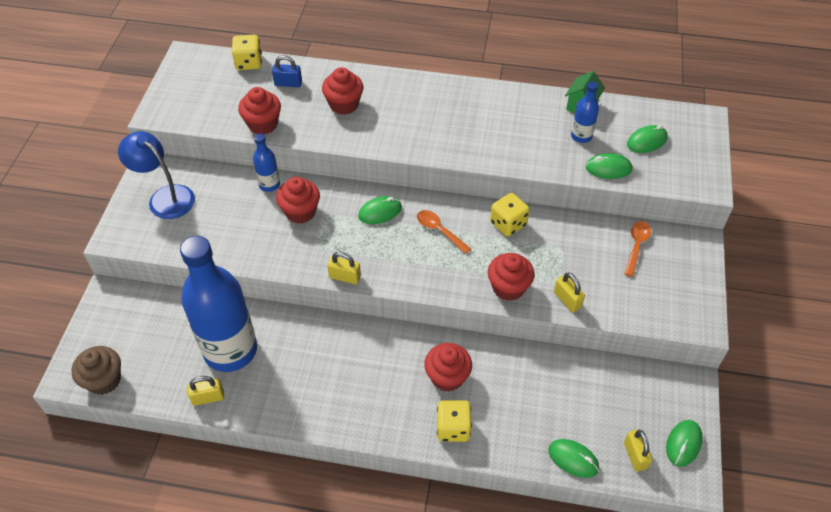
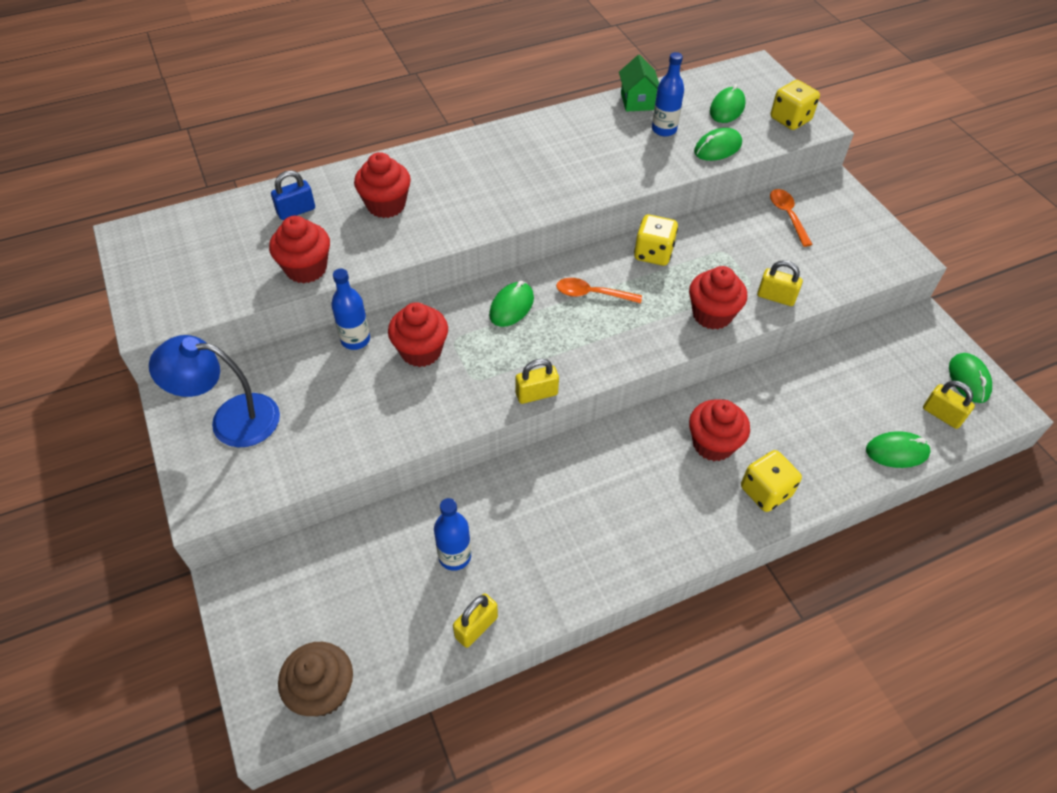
camera: 35 degrees left, 0 degrees up
(230, 350) = (455, 556): blue bottle -> blue bottle, size x0.43
(249, 63) = (223, 209): yellow dice -> yellow dice (790, 119)

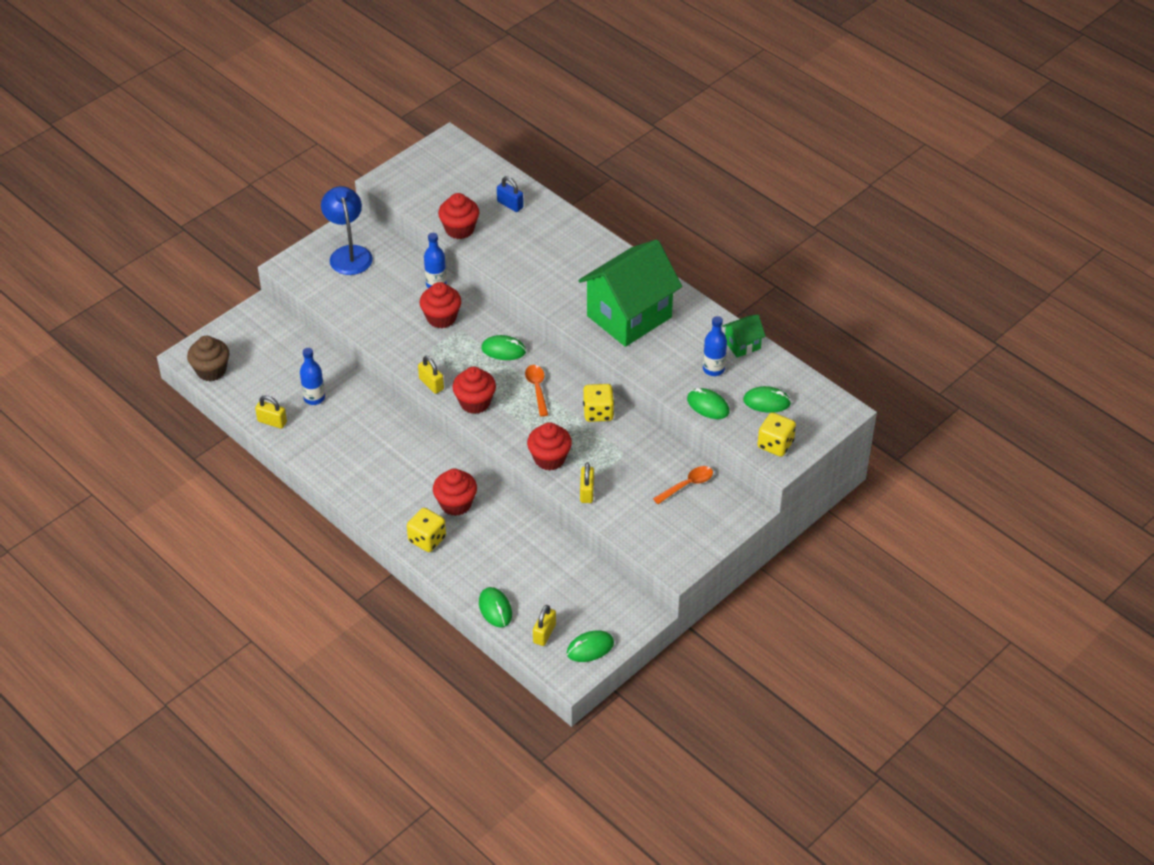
camera: 70 degrees right, 5 degrees down
(386, 205) = (539, 245): red cupcake -> red cupcake (475, 402)
(552, 167) = (629, 316): none -> green house

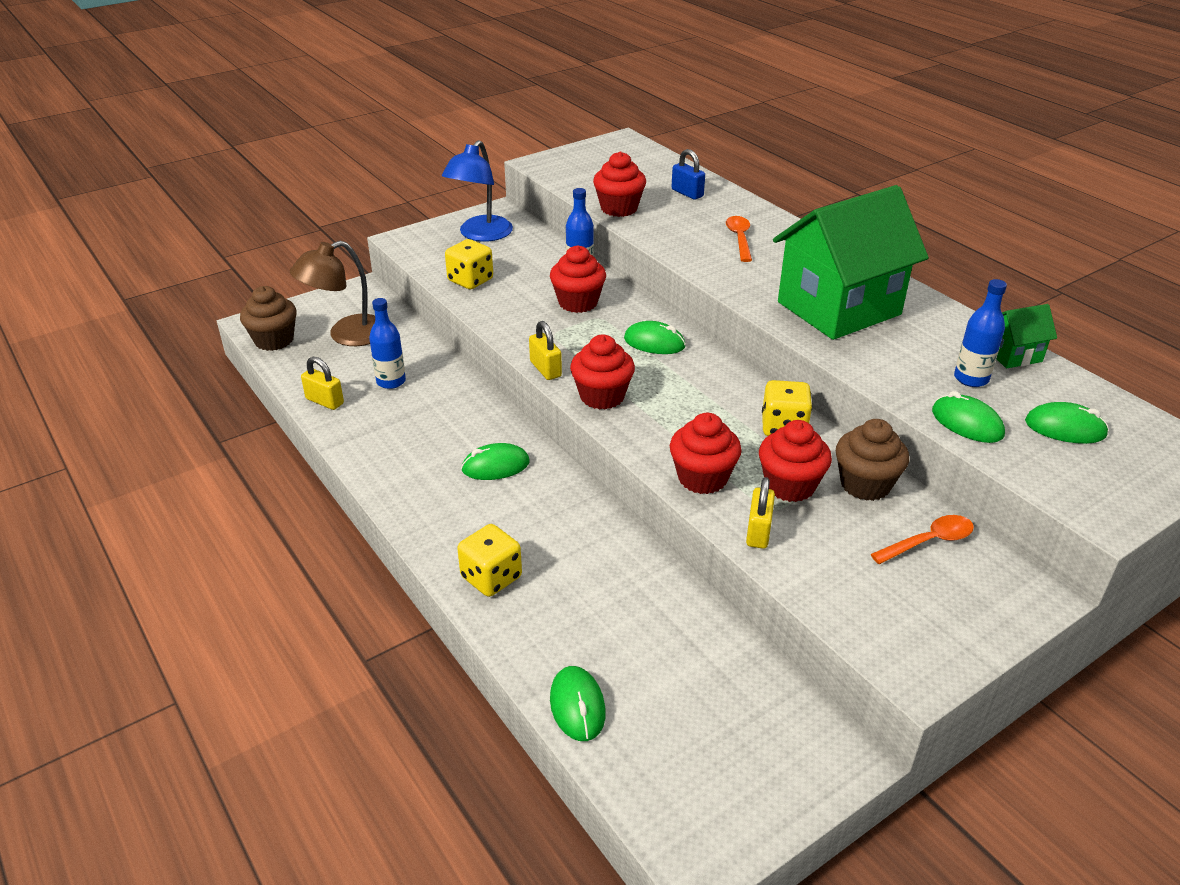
camera: 10 degrees right, 10 degrees down
(265, 359) = (347, 335): none -> brown lamp
(349, 254) = (480, 235): blue lamp -> blue lamp turned 150 degrees counterclockwise
(456, 504) = (548, 532): red cupcake -> red cupcake (790, 485)
(537, 389) = (695, 390): orange spoon -> orange spoon (739, 239)
(544, 633) = (658, 765): yellow padlock -> none
(590, 648) = (741, 807): green mouse -> green mouse (495, 466)
(650, 450) = (865, 484): none -> brown cupcake
(775, 444) = (1092, 489): yellow dice -> yellow dice (470, 280)

